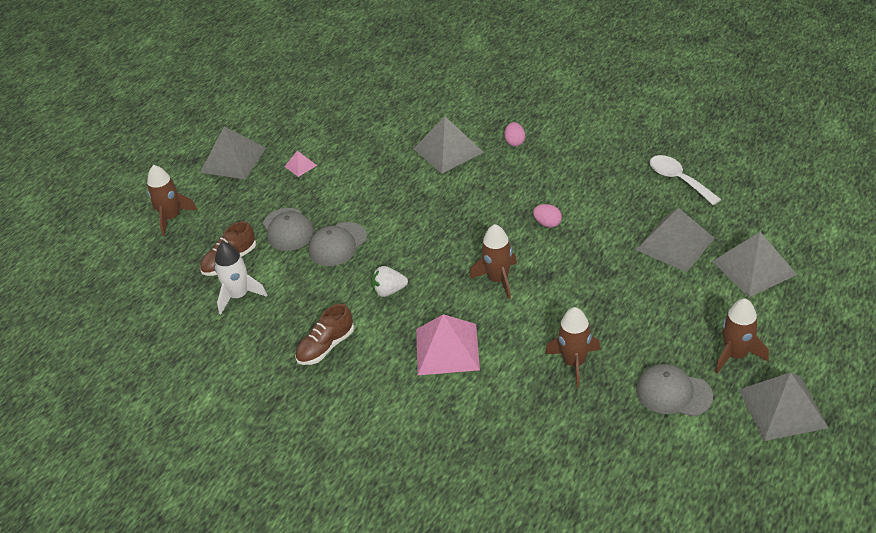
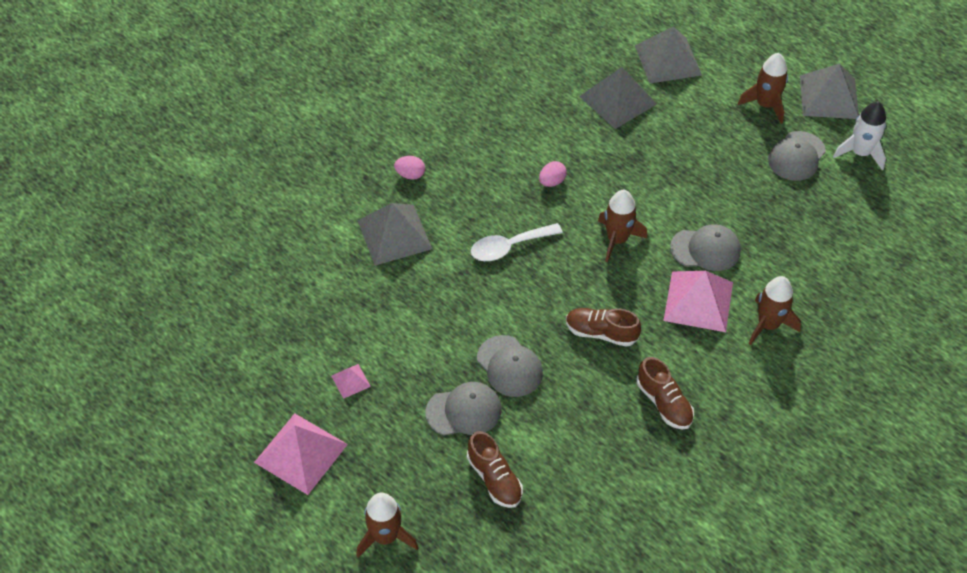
camera: 80 degrees left, 10 degrees up
(233, 160) = (301, 453): grey pyramid -> pink pyramid
(239, 295) = (557, 476): white rocket -> white rocket (860, 153)
(389, 291) = (601, 333): white strawberry -> brown shoe
(512, 343) = (705, 249): none -> grey cap
(574, 362) = (743, 211): brown rocket -> brown rocket (768, 324)
(678, 180) = (531, 70): white spoon -> white spoon (509, 247)

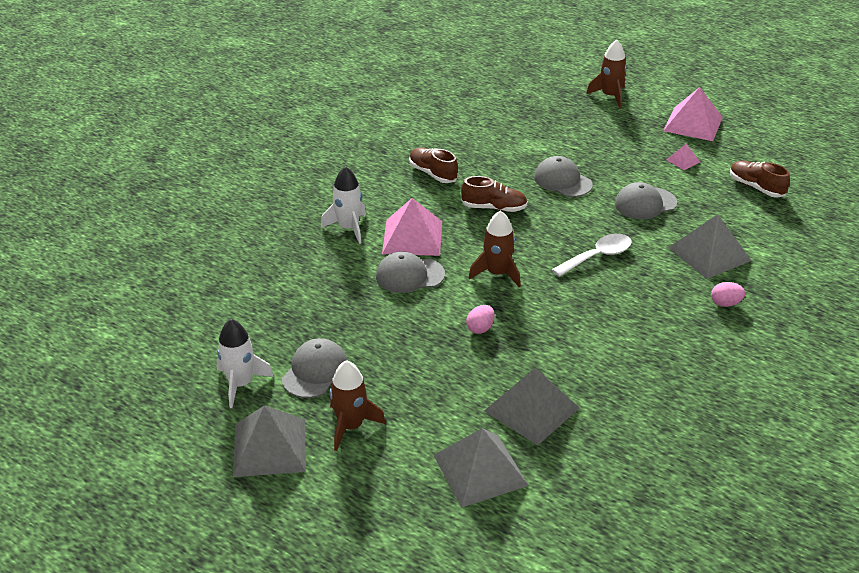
camera: 170 degrees right, 15 degrees down
(464, 411) = (587, 154): grey cap -> grey cap (645, 203)
(494, 479) = (548, 126): brown shoe -> brown shoe (756, 187)
(552, 182) = (578, 314): pink egg -> pink egg (480, 328)
(768, 324) = (348, 228): brown rocket -> white rocket

